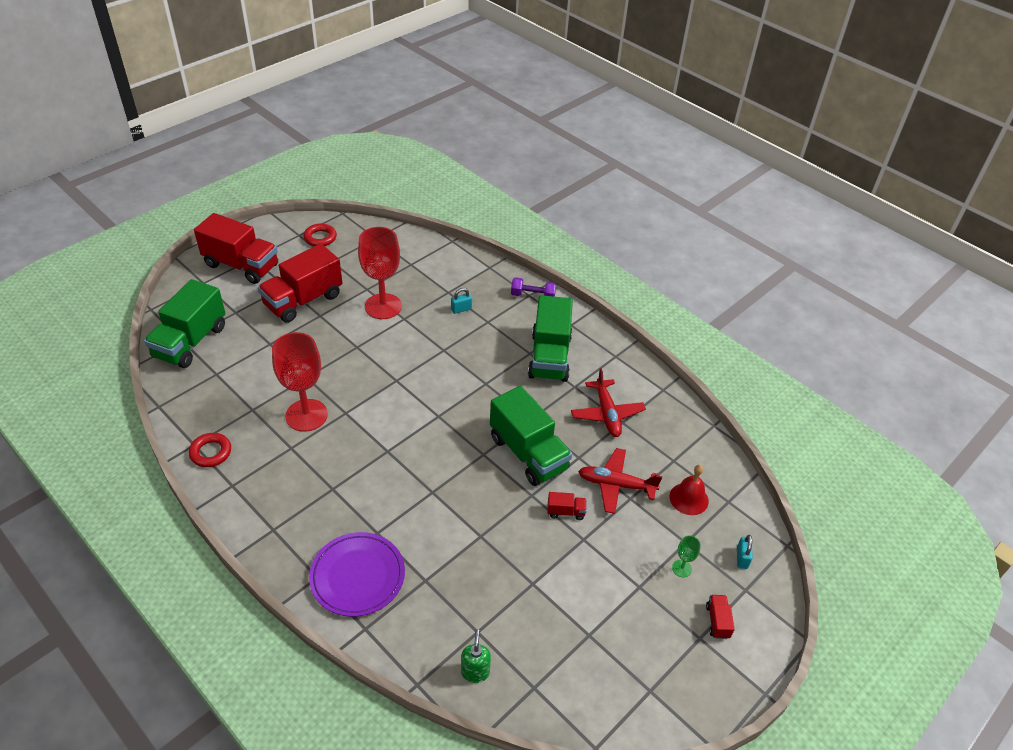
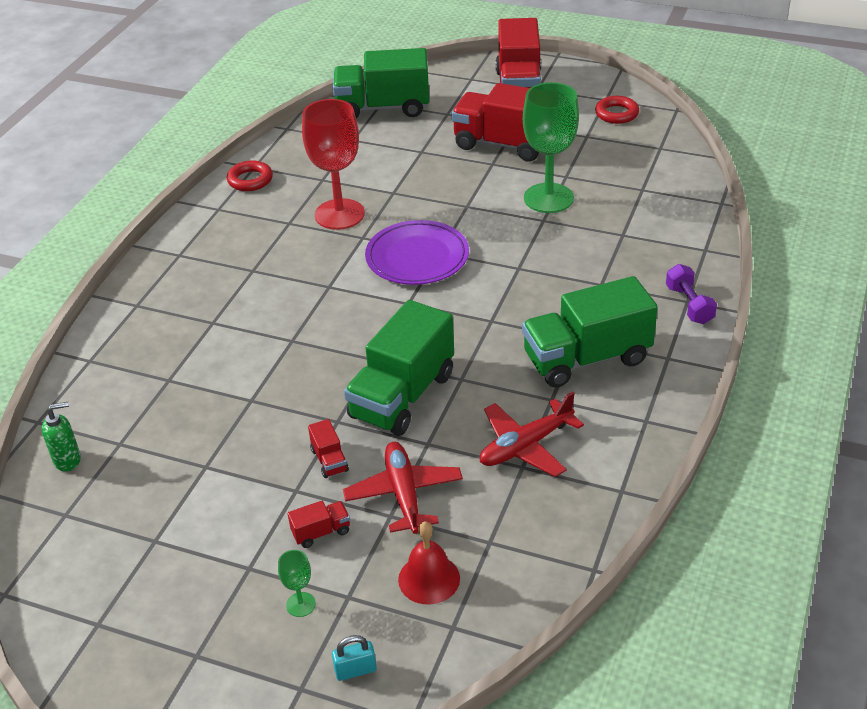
camera: 70 degrees right, 5 degrees down
(357, 576) = (150, 331): purple plate -> purple plate (417, 257)
(383, 306) = (548, 198): red goblet -> green goblet
(461, 309) = (602, 255): turquoise padlock -> none
(717, 621) = (231, 668): red truck -> red truck (321, 532)

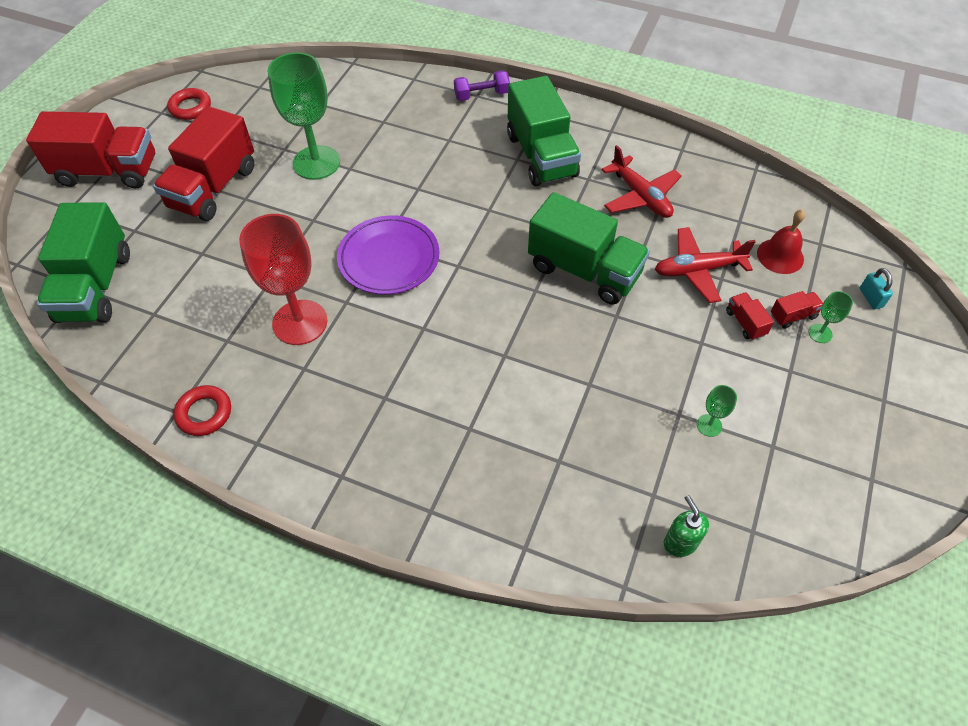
camera: 90 degrees left, 15 degrees up
(188, 489) = (709, 425): none -> green goblet
(329, 460) = (664, 320): red truck -> red truck (793, 316)

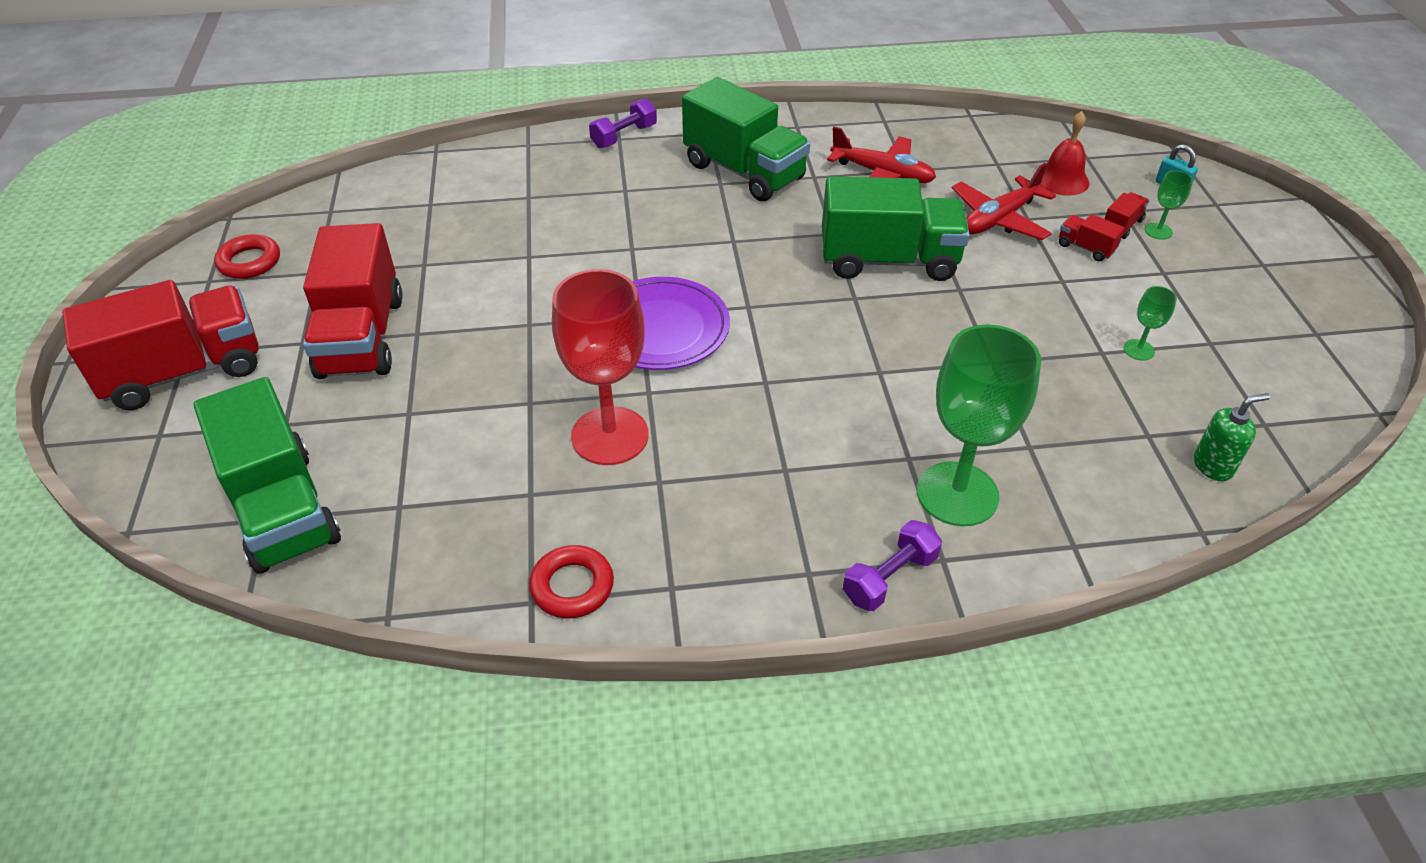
camera: 30 degrees left, 10 degrees down
(316, 162) = (480, 264): green goblet -> green goblet (957, 494)
(387, 505) = (889, 578): none -> purple dumbbell
(680, 543) = (1213, 466): green soap dispenser -> green soap dispenser turned 120 degrees clockwise

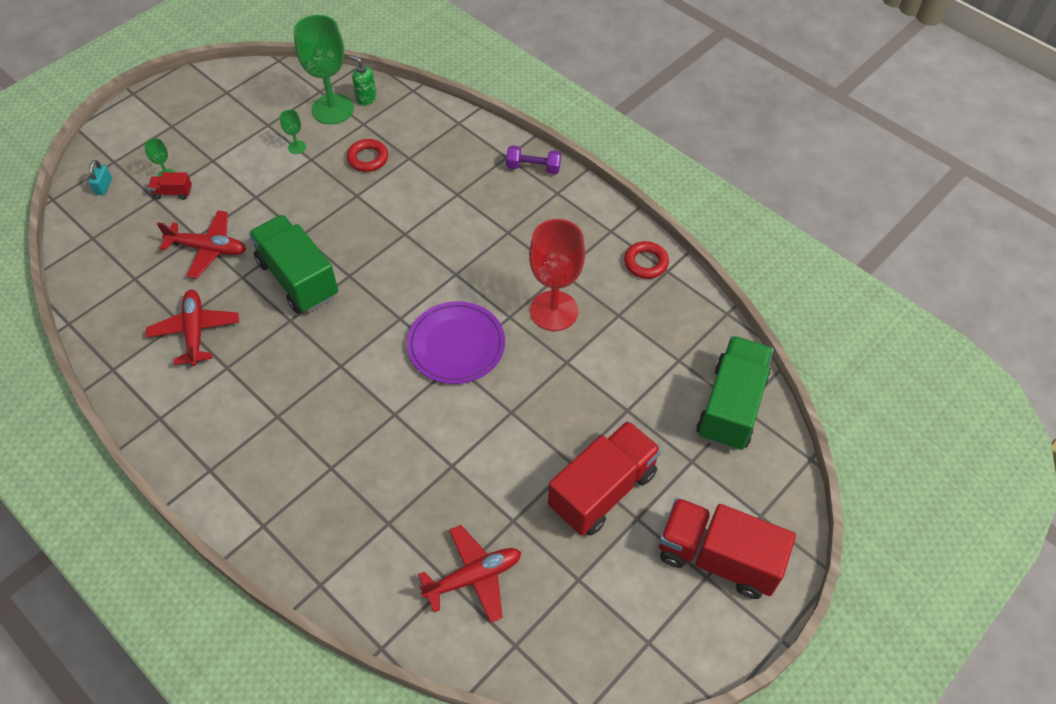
camera: 130 degrees left, 10 degrees up
(249, 262) = (609, 637): red ring -> red ring (368, 158)
(413, 217) = (473, 577): none -> red plane
(624, 136) = (257, 524): purple dumbbell -> none
(744, 172) = (250, 411): green truck -> none
(957, 494) = (464, 168): green goblet -> green goblet (332, 109)
(1062, 180) = (134, 238): red bell -> none
(1085, 248) = (211, 199): red truck -> none

